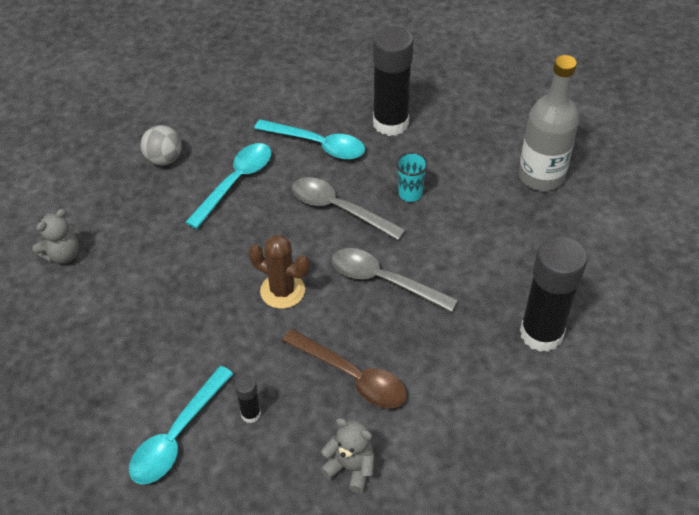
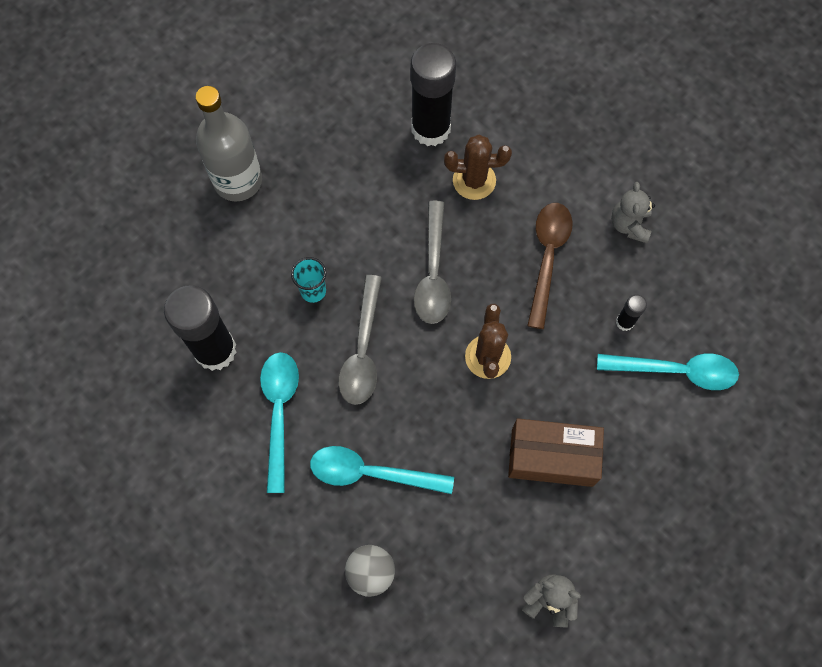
camera: 115 degrees left, 20 degrees up
(167, 302) = (552, 457): none -> brown box
(466, 348) = (474, 180): none -> brown cactus

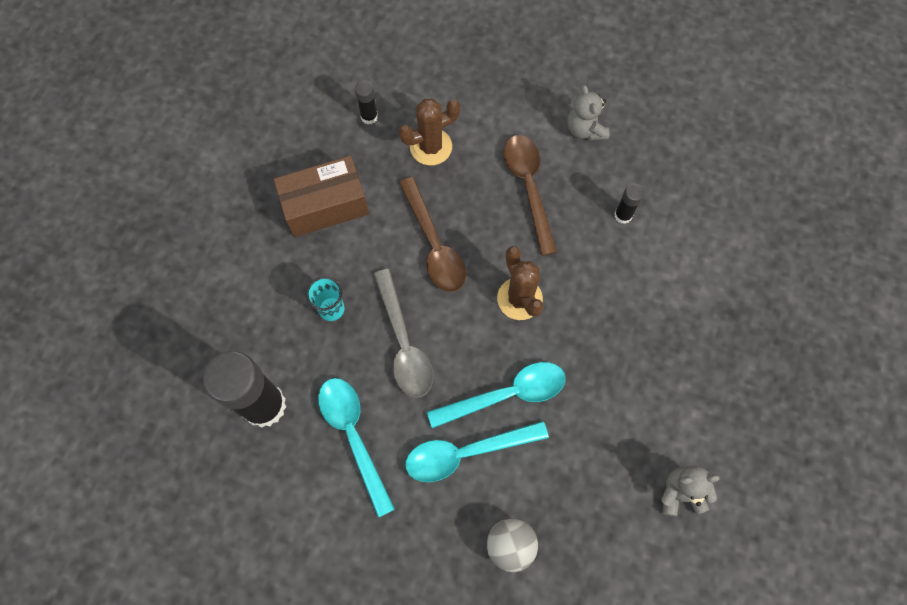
camera: 25 degrees left, 0 degrees up
(238, 180) = (211, 237): grey bottle -> none
(430, 129) = (369, 116): black glue stick -> black glue stick, size x0.44
(433, 273) = (434, 245): grey spoon -> brown spoon
(552, 457) = (619, 363): brown box -> brown box (325, 206)
(676, 371) = (687, 239): turquoise spoon -> turquoise spoon (507, 394)

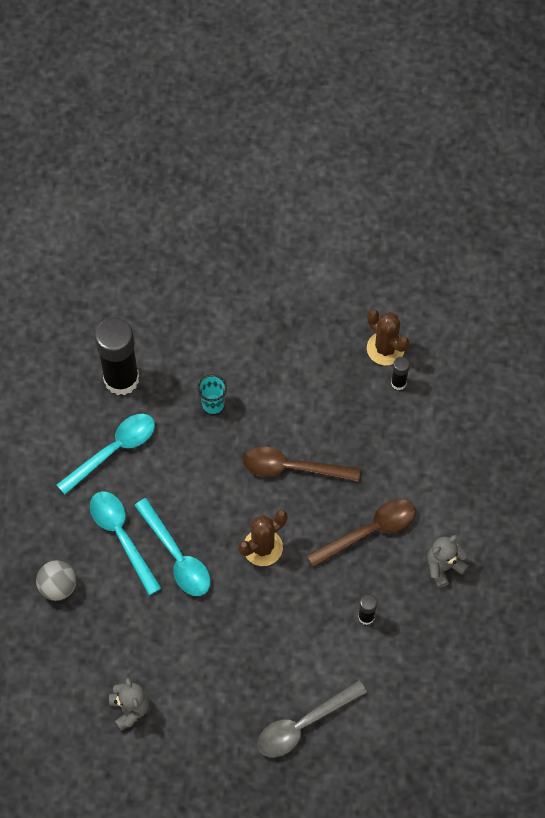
camera: 75 degrees right, 5 degrees down
(325, 206) = (302, 373): brown box -> none
(404, 344) = (198, 467): grey spoon -> grey spoon (303, 725)
(430, 147) = (384, 441): brown cactus -> brown cactus (385, 348)
(434, 245) = (292, 468): brown spoon -> brown spoon turned 45 degrees clockwise

